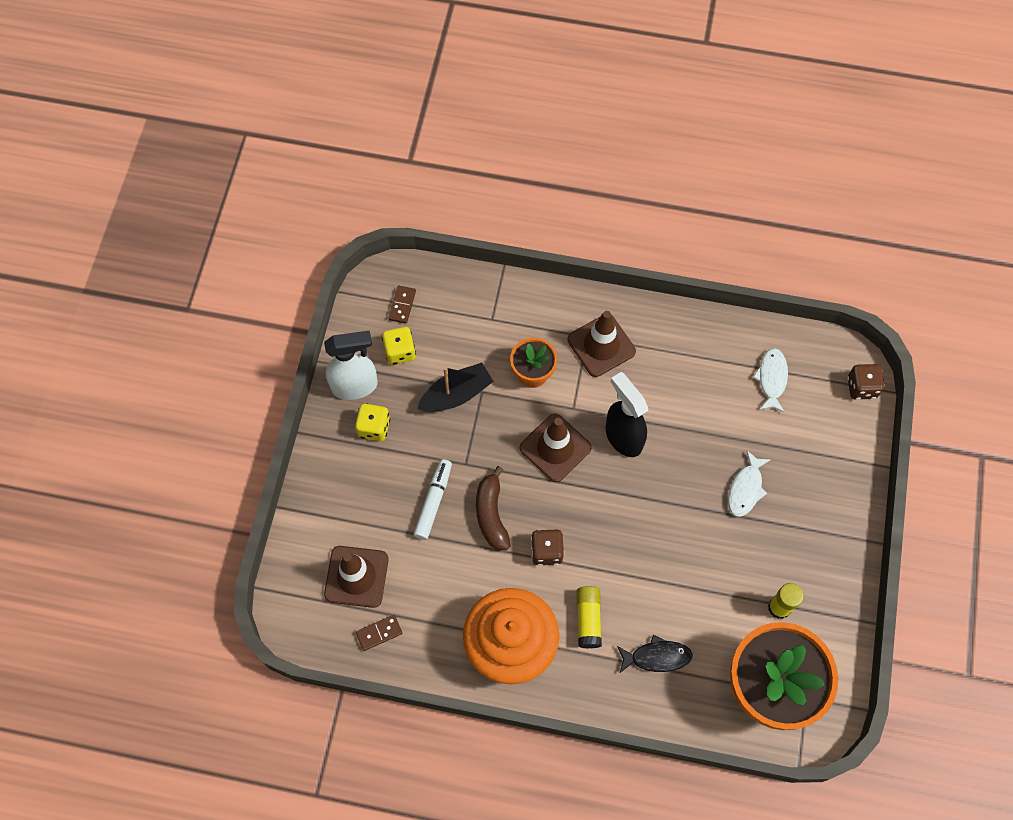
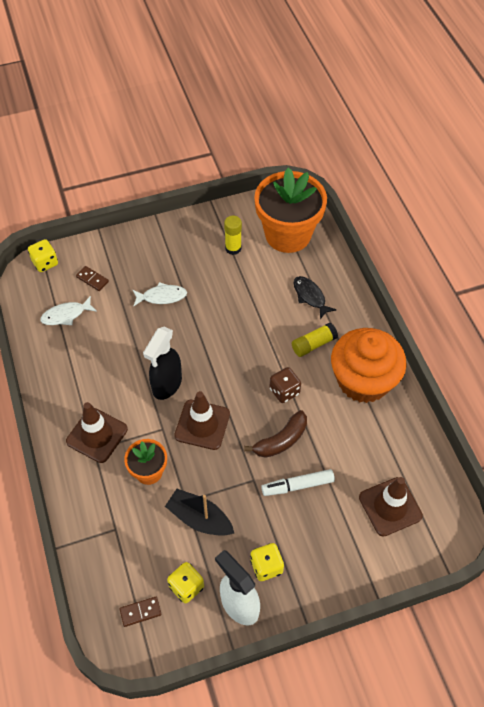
camera: 120 degrees left, 10 degrees down
(379, 633) = (417, 467): brown domino -> brown domino (92, 279)
(861, 387) = (45, 263): brown dice -> yellow dice

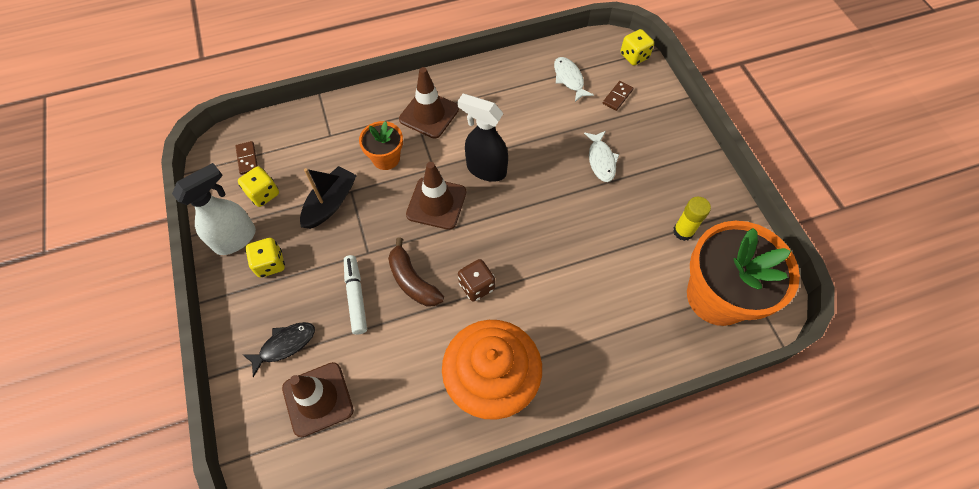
camera: 90 degrees right, 5 degrees up
(310, 296) = (618, 321): black fish -> black fish (284, 345)
(313, 344) = (544, 322): yellow glue stick -> none

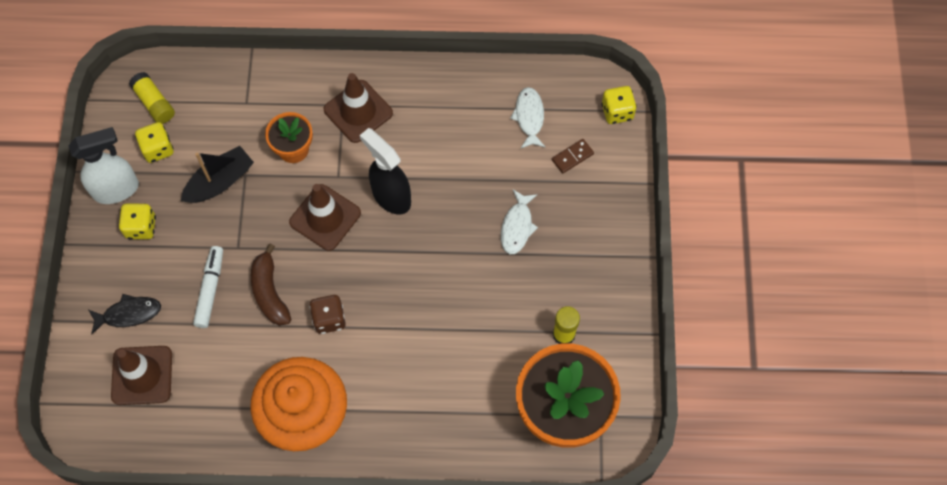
camera: 20 degrees right, 5 degrees up
(247, 159) = (154, 103): brown domino -> yellow glue stick

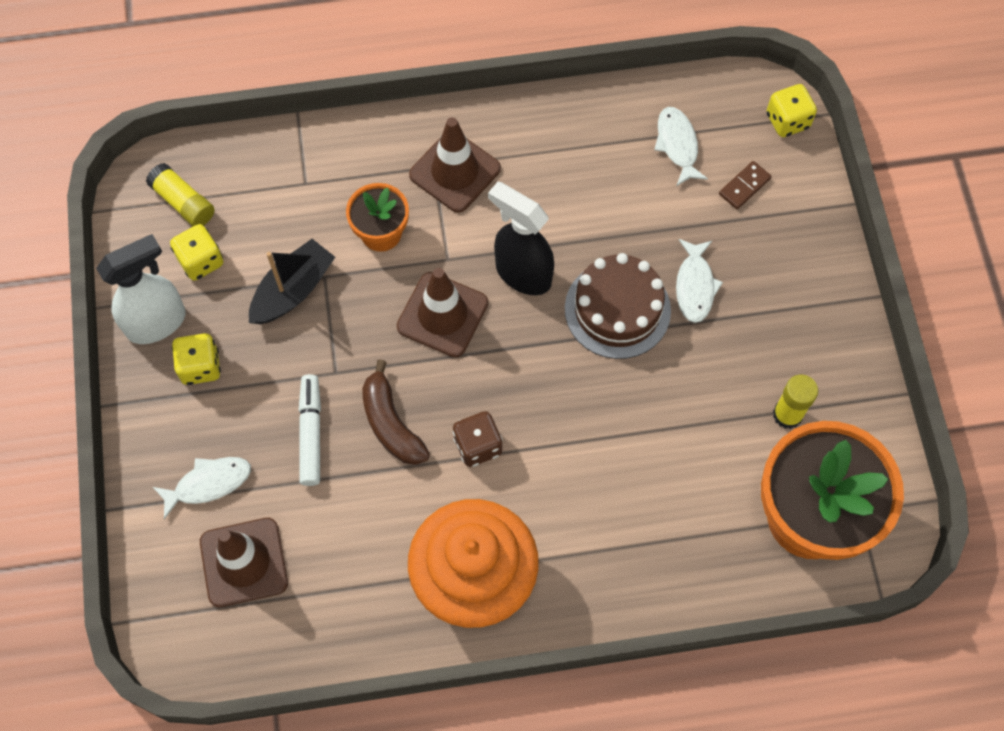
camera: 10 degrees left, 0 degrees up
(129, 314) = (208, 484): black fish -> white fish
(455, 235) = (617, 309): none -> brown cake

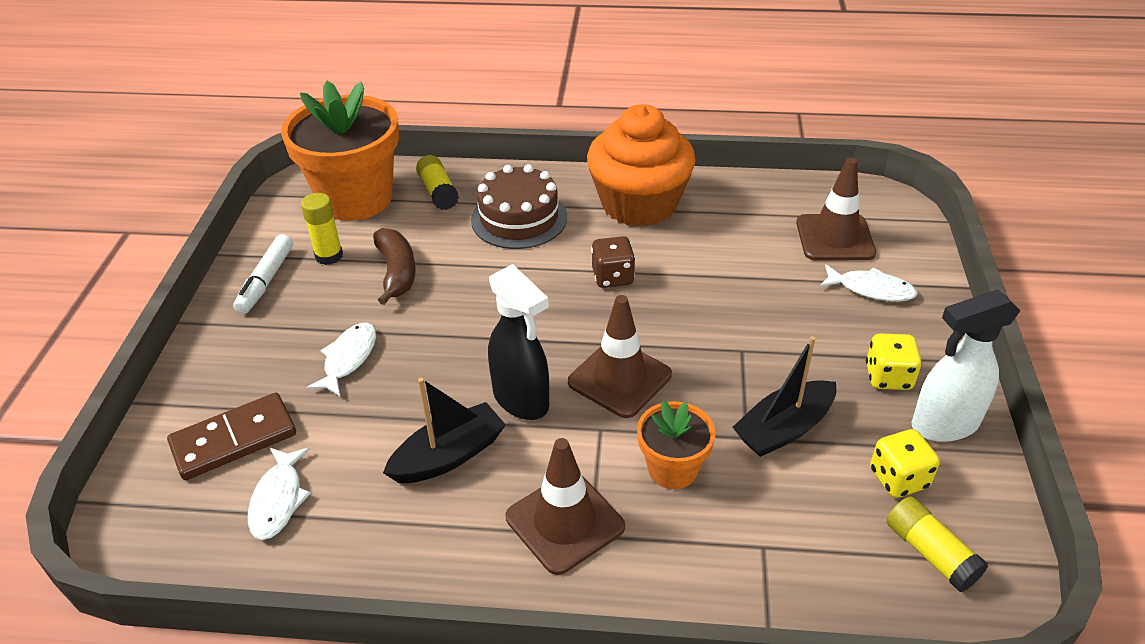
camera: 165 degrees left, 25 degrees down
(208, 484) = (871, 289): white fish -> white fish turned 150 degrees counterclockwise
(311, 433) = (770, 309): white marker -> white marker (266, 281)
(391, 423) = (691, 304): brown banana -> brown banana (397, 272)
(563, 208) = (449, 456): none -> black boat
(617, 309) = (437, 353): brown cake -> brown cake (519, 218)
(719, 550) = (438, 192): none -> yellow glue stick
(744, 186) = (234, 440): brown domino -> brown domino, size x1.86
(787, 121) = (131, 501): yellow dice -> none

